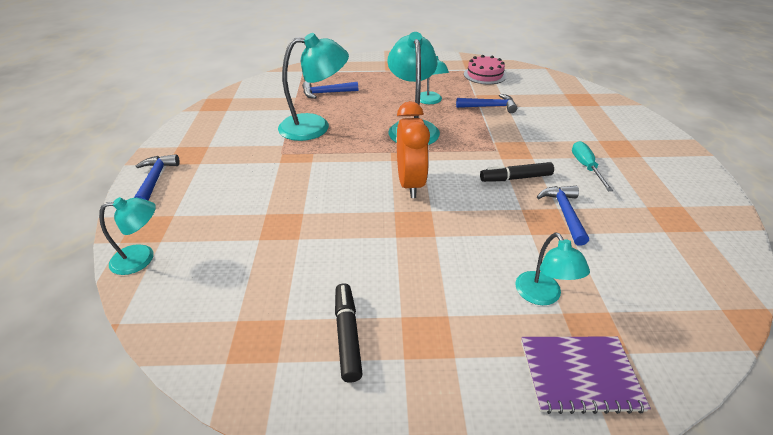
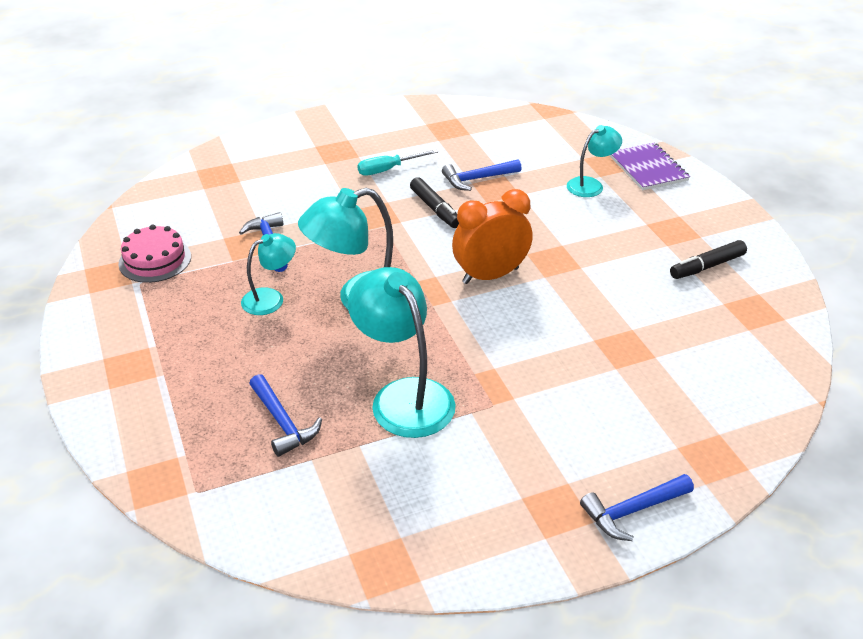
camera: 110 degrees left, 0 degrees up
(142, 258) = (750, 433): turquoise lamp -> none

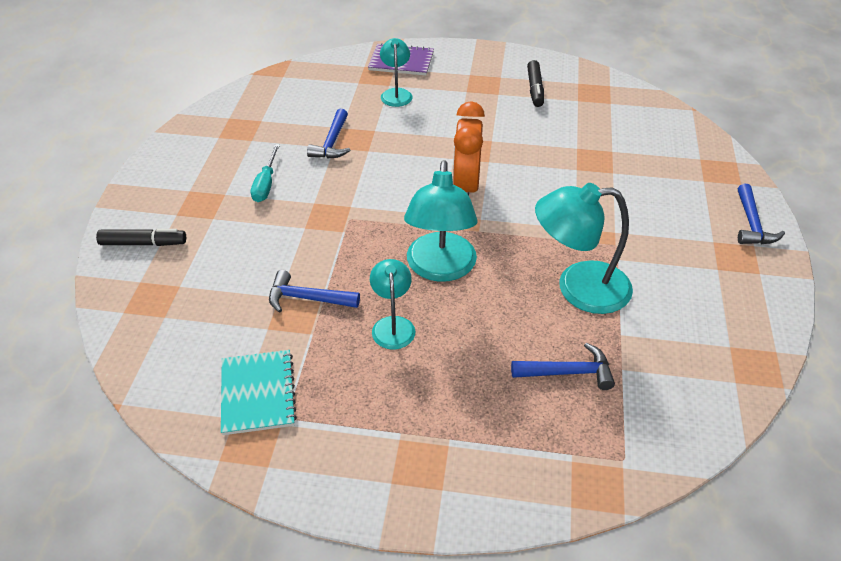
camera: 60 degrees left, 5 degrees up
(155, 260) = (258, 393): pink cake -> turquoise notebook
(435, 209) = (352, 180): black marker -> black marker (143, 243)

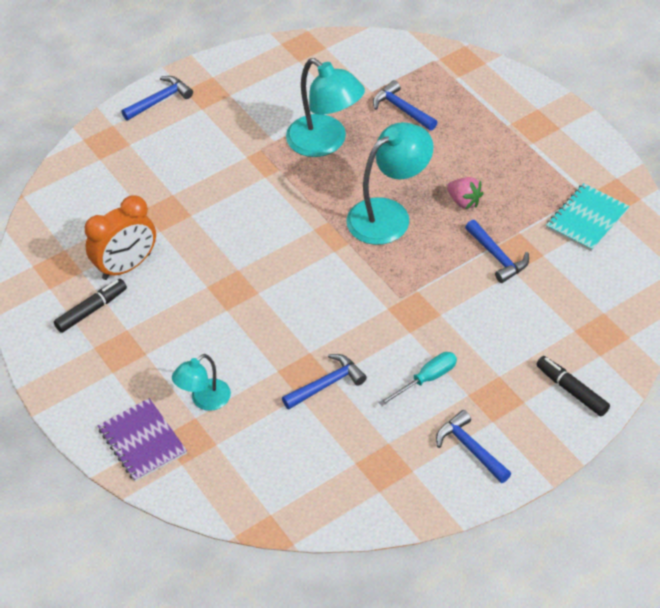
camera: 130 degrees left, 5 degrees up
(190, 168) = (470, 448): none -> blue hammer
(393, 325) = (464, 201): turquoise lamp -> pink strawberry
(466, 186) = (286, 261): orange clock -> orange clock (126, 266)

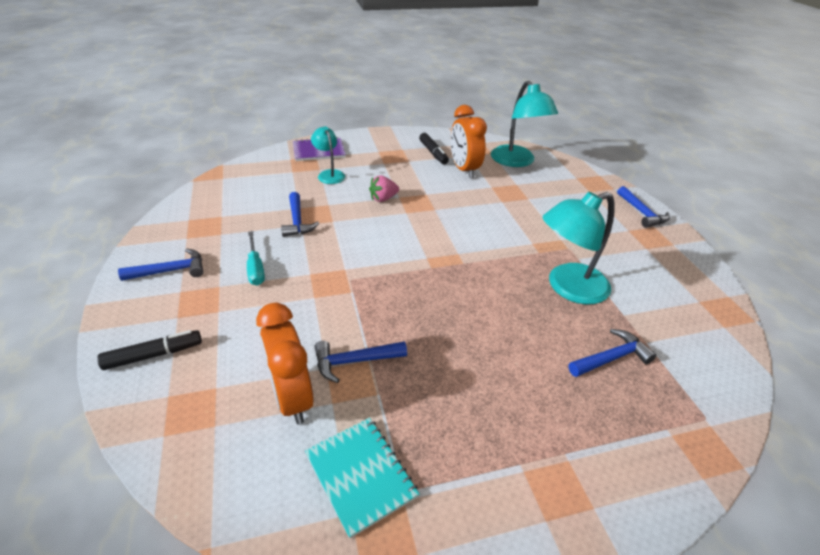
camera: 105 degrees right, 10 degrees down
(389, 214) = (454, 301): turquoise lamp -> turquoise lamp (516, 161)
(464, 201) = (446, 362): pink strawberry -> pink strawberry (383, 199)
(554, 280) = (292, 398): none -> orange clock

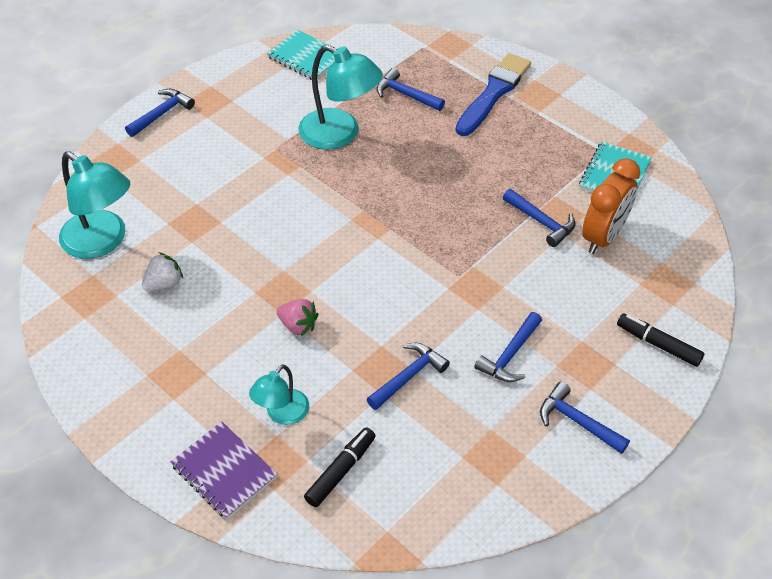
camera: 120 degrees left, 10 degrees up
(255, 268) = (510, 355): turquoise screwdriver -> blue hammer
(433, 153) = (136, 335): black marker -> black marker (341, 471)
(464, 169) = (164, 283): orange clock -> white strawberry
(516, 161) = (102, 242): turquoise lamp -> turquoise lamp turned 90 degrees clockwise
(582, 440) = (493, 93): none -> blue brush
(705, 313) = (306, 57): none -> turquoise notebook

